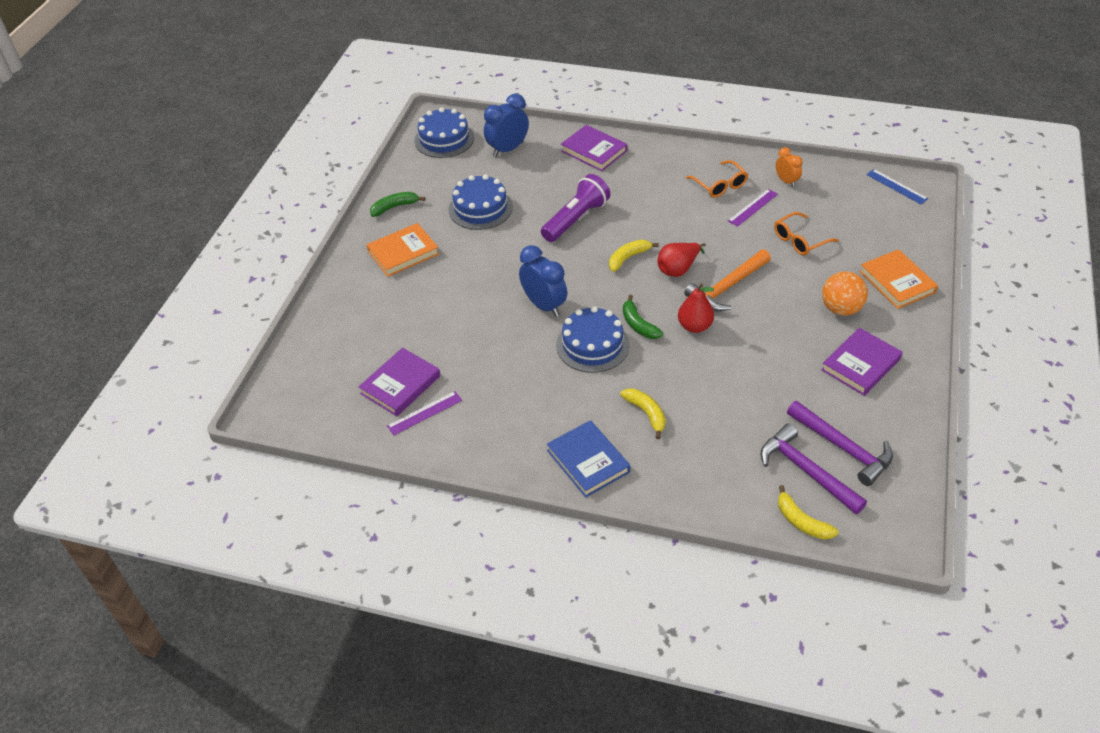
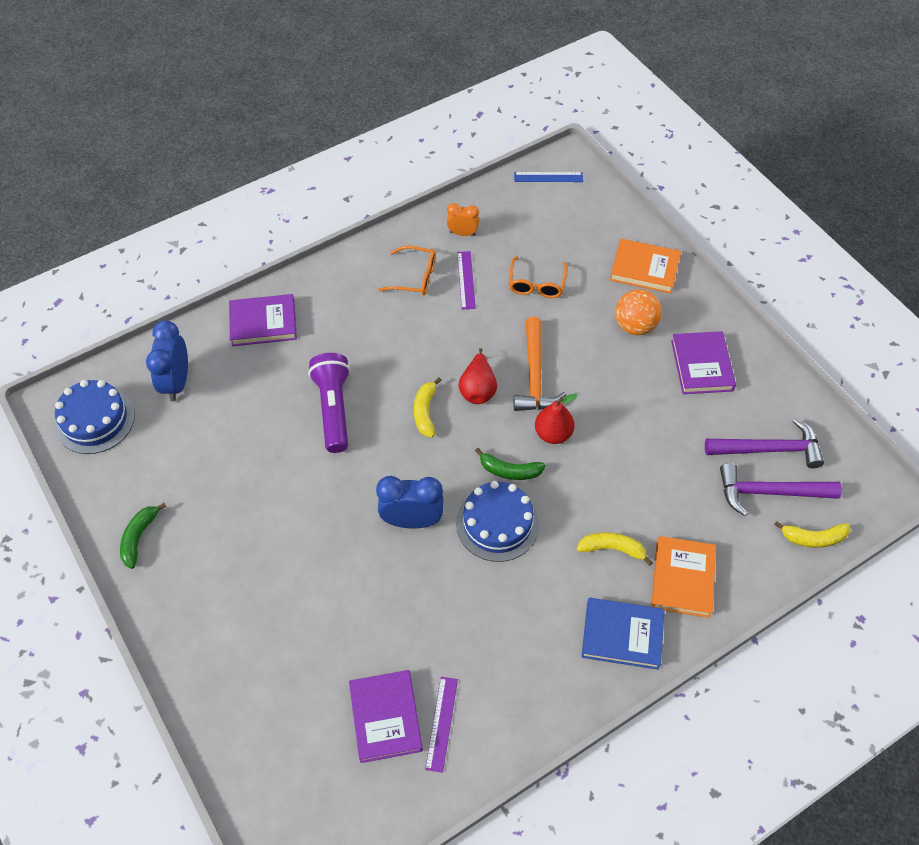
camera: 50 degrees left, 10 degrees up
(403, 253) = (213, 580): orange book -> orange book (682, 578)
(480, 208) = (229, 468): blue cake -> none

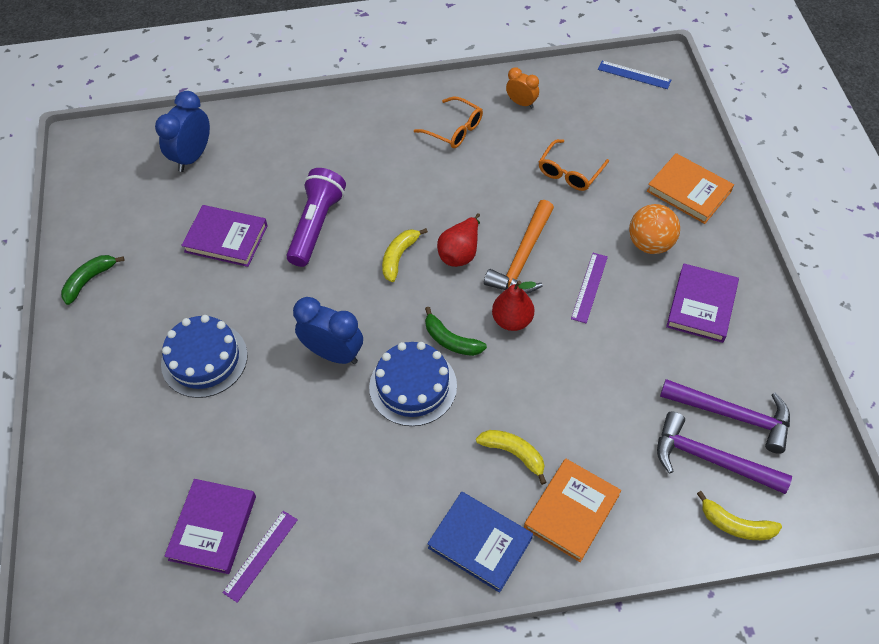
camera: 25 degrees right, 0 degrees up
(95, 420) = (108, 166): blue cake -> blue cake (204, 359)
(263, 323) = (294, 128): purple book -> purple book (226, 238)
(466, 280) = (502, 147): purple ruler -> purple ruler (589, 287)

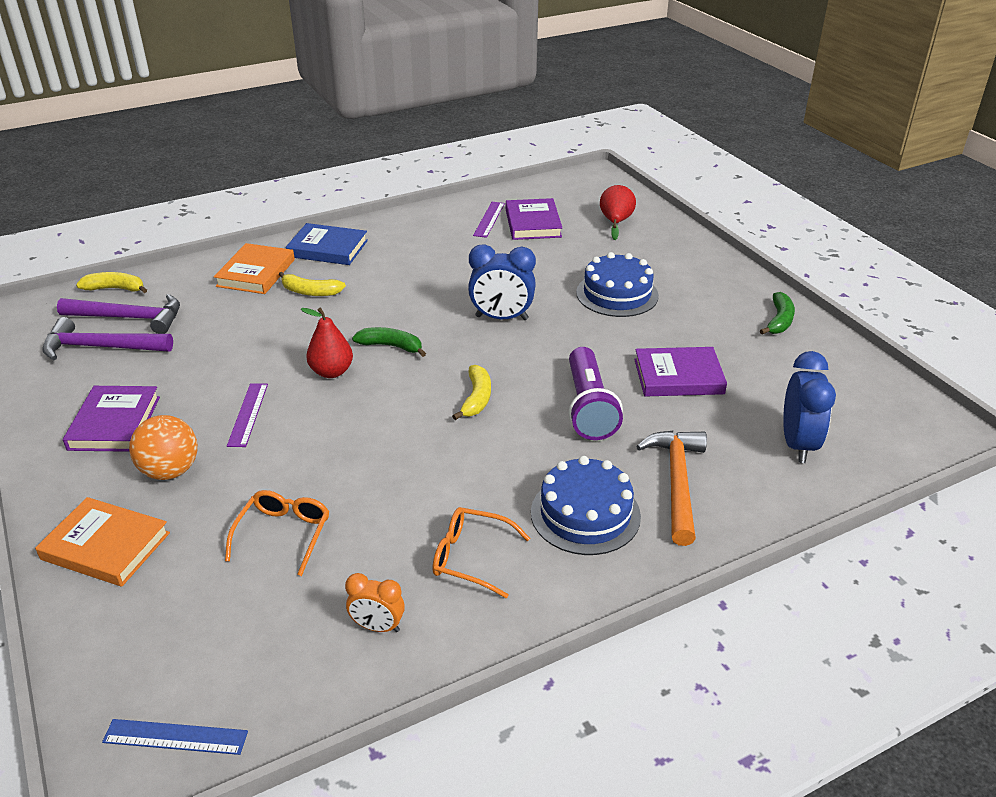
camera: 160 degrees right, 20 degrees down
(413, 386) = (415, 312): blue cake -> blue cake (585, 514)
(460, 252) = (407, 416): red pear -> red pear (615, 222)
(523, 258) = (331, 425): orange hammer -> orange hammer (676, 483)

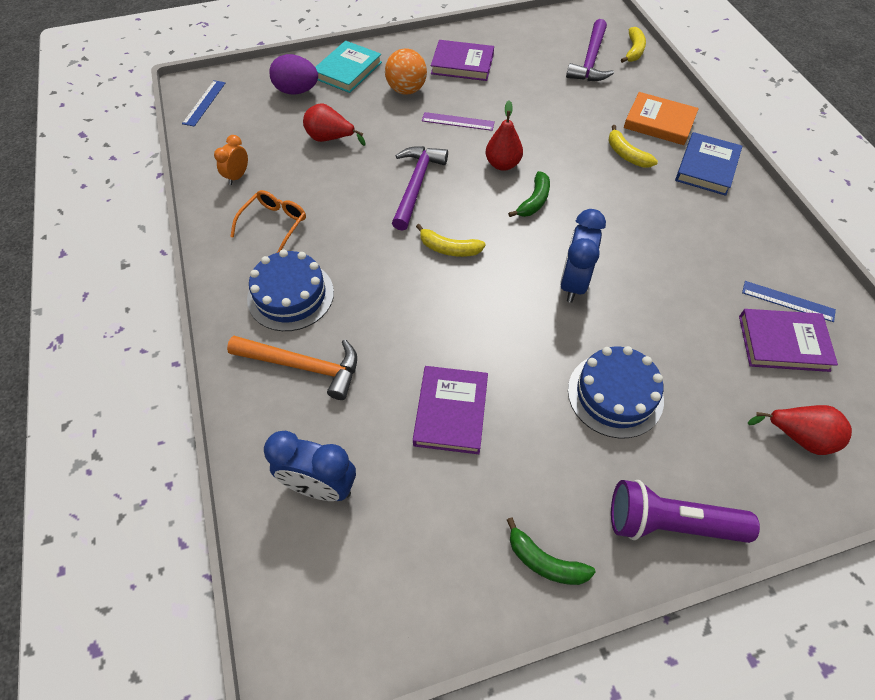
camera: 100 degrees right, 20 degrees up
(101, 347) = (552, 51): purple hammer -> purple hammer (416, 185)
(105, 546) = (348, 70): orange book -> turquoise book
(155, 602) = (297, 91): none -> purple egg
(283, 534) = (330, 138): orange glasses -> red pear
(310, 292) = (626, 154): yellow banana -> yellow banana turned 60 degrees counterclockwise
(489, 219) = (788, 301): purple ruler -> blue ruler
(589, 407) = (418, 325): purple flashlight -> purple flashlight (669, 523)

